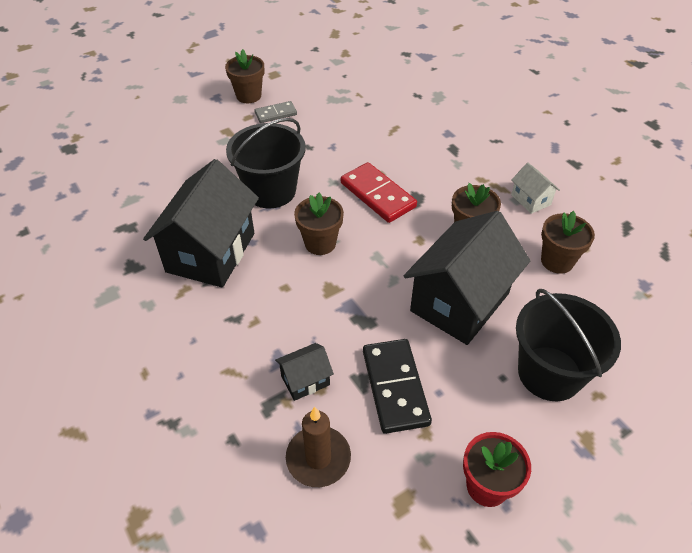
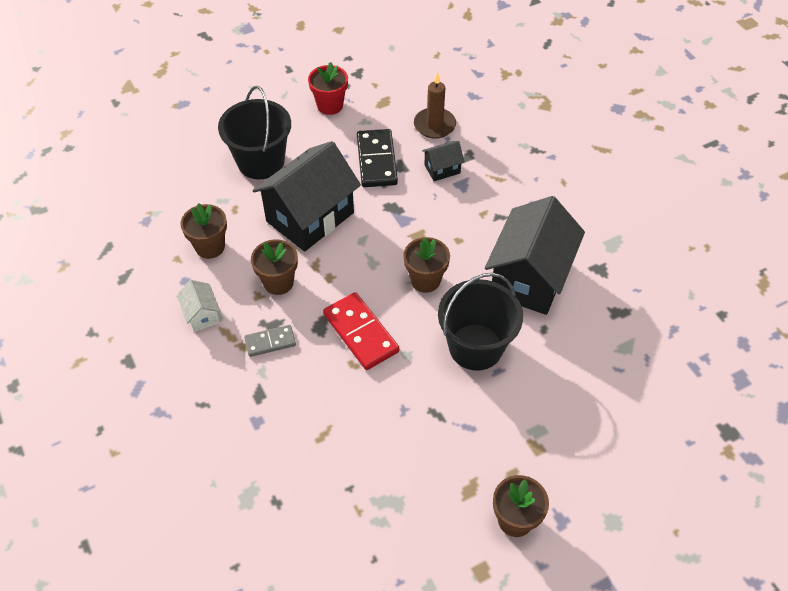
camera: 175 degrees left, 5 degrees up
(276, 114) = (475, 476): grey domino -> grey domino (270, 342)

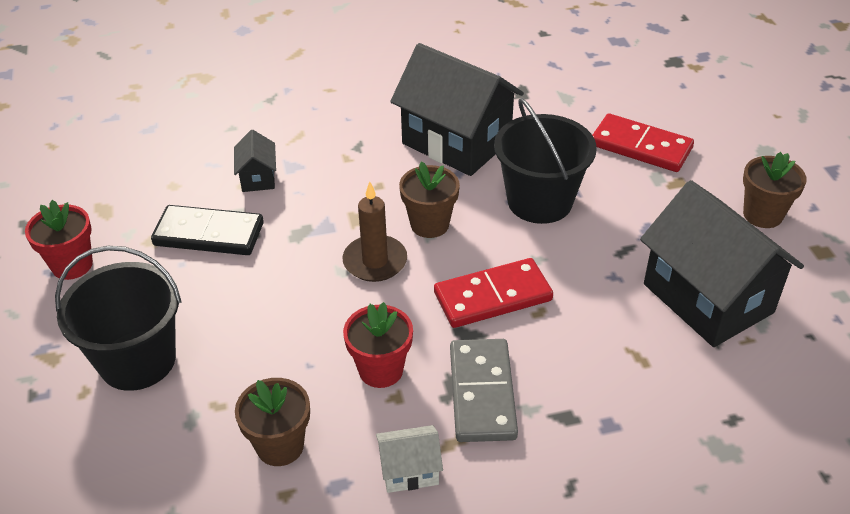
camera: 75 degrees left, 10 degrees down
(270, 342) = (482, 393): grey domino -> grey domino, size x1.71
(278, 282) = (381, 370): brown flower pot -> red flower pot
(310, 217) = (276, 318): black house -> black house (708, 298)
(434, 125) = (178, 170): brown candle -> brown candle (375, 261)
(576, 414) = (641, 146): none -> red domino

